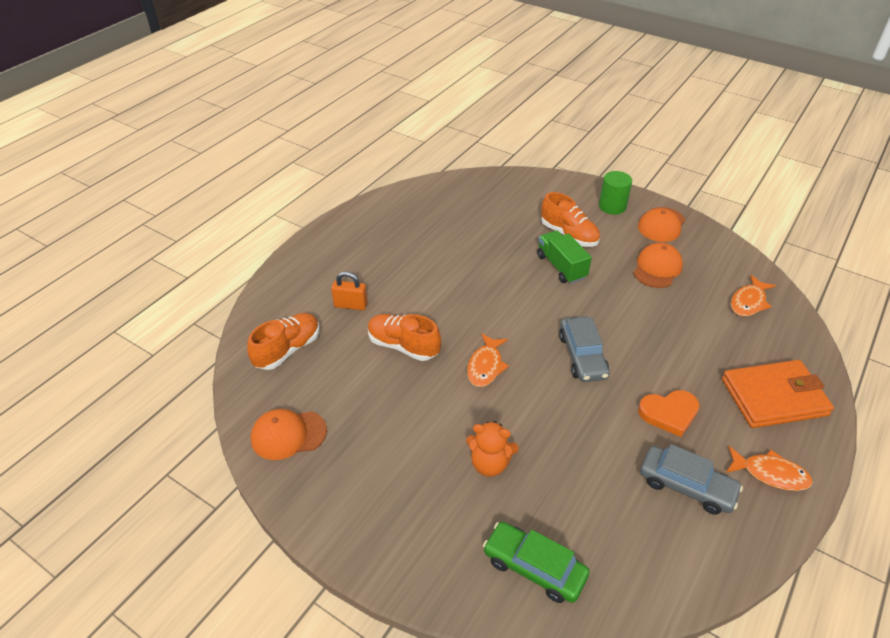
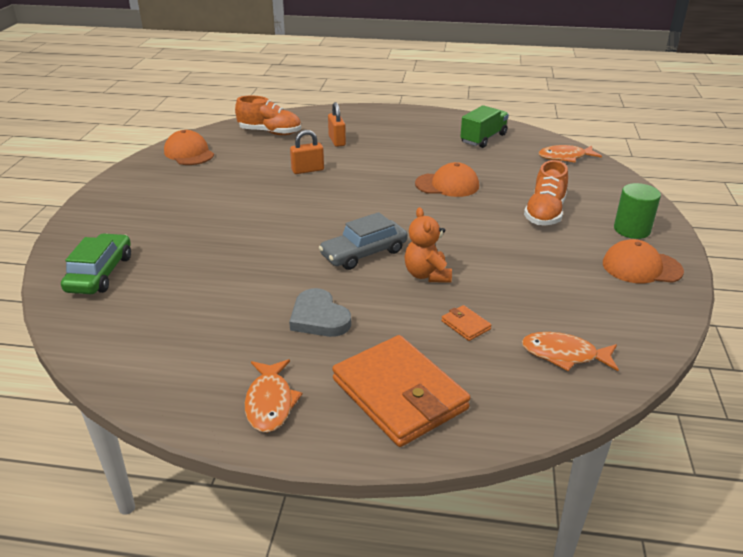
camera: 65 degrees right, 10 degrees down
(403, 346) = (307, 170): orange shoe -> orange padlock
(486, 366) = (312, 208): orange fish -> orange fish (565, 157)
(489, 464) = (200, 233): orange teddy bear -> orange teddy bear (427, 275)
(561, 267) = (487, 218): green truck -> green truck (483, 138)
(657, 268) = (553, 276): orange cap -> orange cap (447, 185)
(669, 413) = (319, 318): orange heart -> grey heart
(686, 486) = (224, 343): grey car -> none
(703, 334) = (465, 325): none -> orange wallet

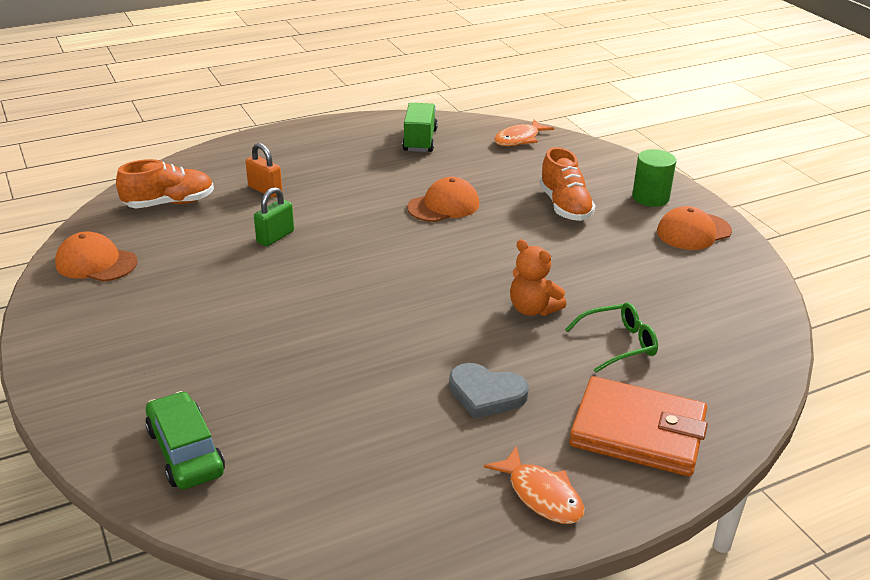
camera: 35 degrees left, 0 degrees up
(307, 170) = (275, 237): orange padlock -> green padlock
(364, 253) = (449, 310): grey car -> none
(465, 325) = (619, 344): orange wallet -> green glasses
(564, 355) = (720, 336): orange fish -> none

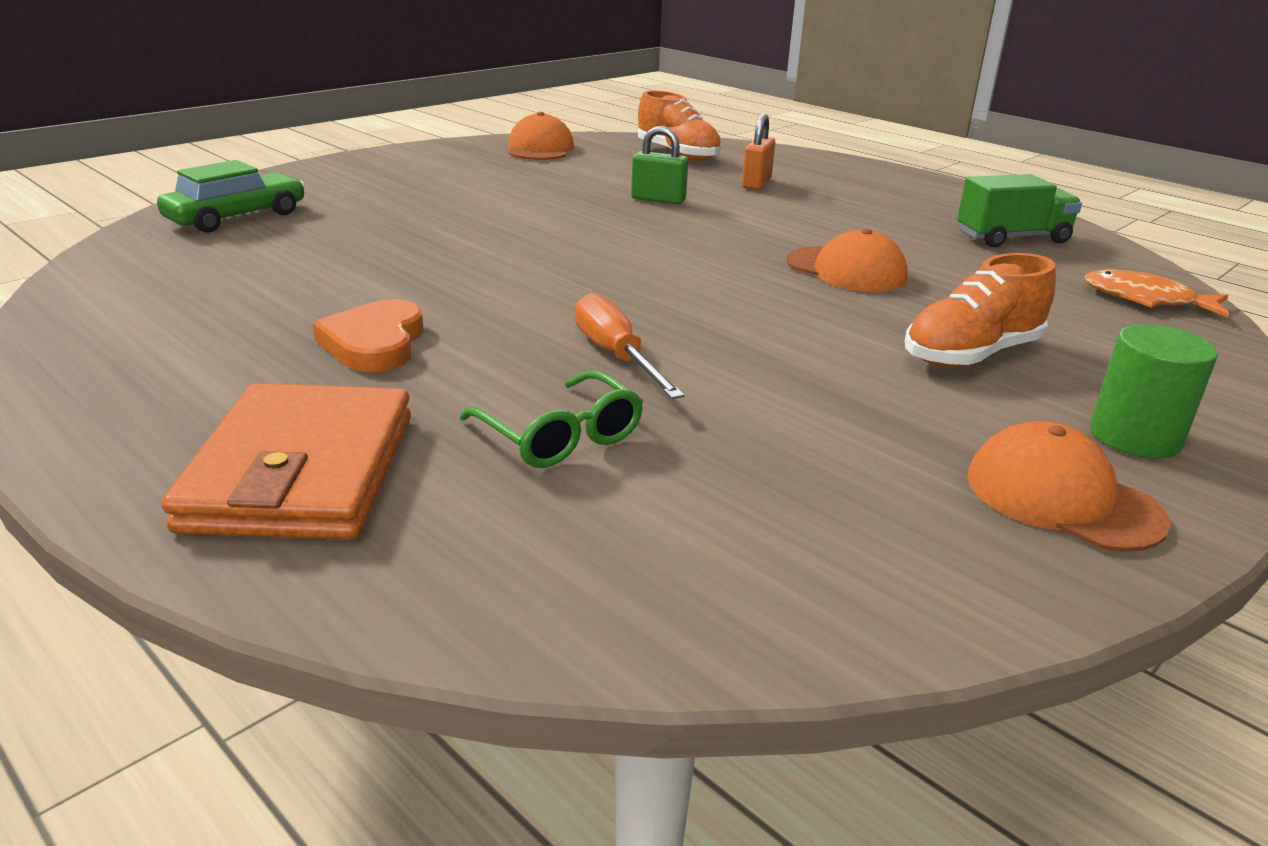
camera: 70 degrees right, 5 degrees down
(486, 394) = (375, 343): grey heart -> orange heart
(533, 309) = (616, 356): orange teddy bear -> orange screwdriver
(541, 495) = (140, 401): orange fish -> none

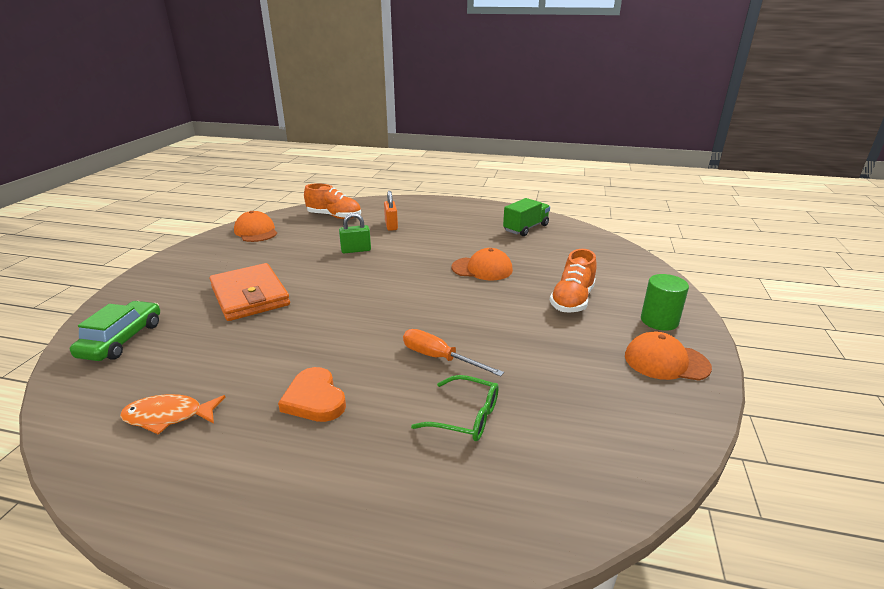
camera: 30 degrees left, 0 degrees up
(302, 471) = (371, 498): orange wallet -> orange wallet (250, 296)
(1145, 299) = (600, 248): orange fish -> orange fish (168, 416)

